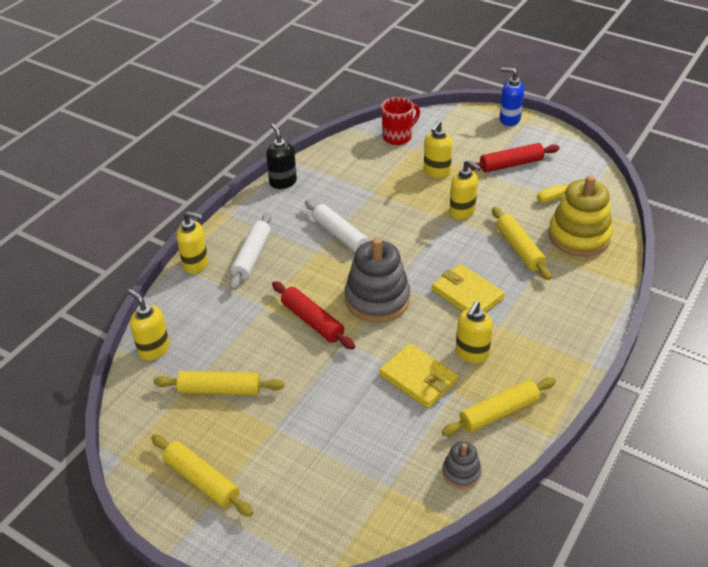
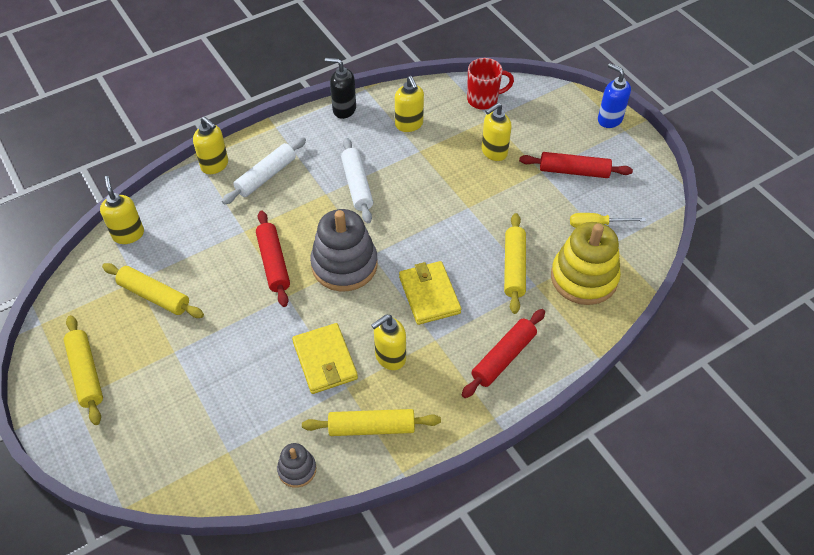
camera: 25 degrees right, 10 degrees up
(283, 182) = (344, 109): black soap dispenser -> black soap dispenser turned 75 degrees counterclockwise
(462, 212) = (487, 205): yellow soap dispenser -> yellow soap dispenser (409, 124)
(563, 317) = (503, 357): none -> red rolling pin

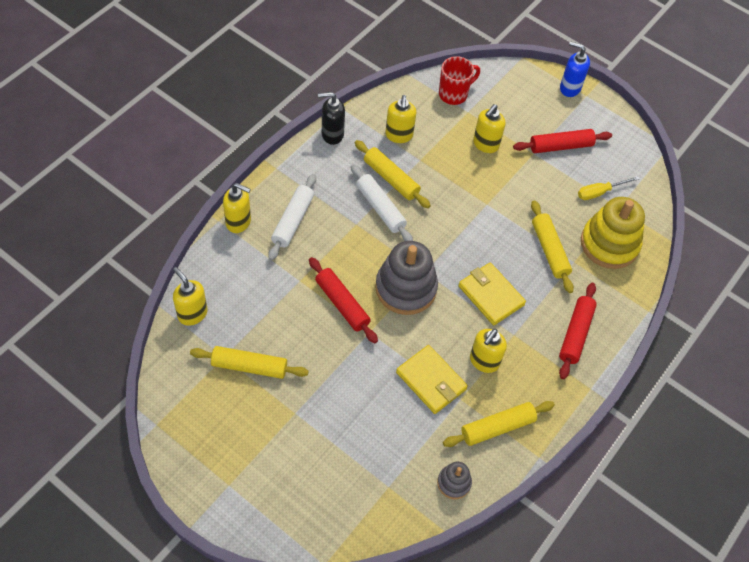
camera: 25 degrees left, 5 degrees up
(86, 373) = (225, 457): yellow rolling pin -> yellow rolling pin (391, 179)
(409, 124) = (399, 135): yellow soap dispenser -> yellow soap dispenser turned 45 degrees clockwise

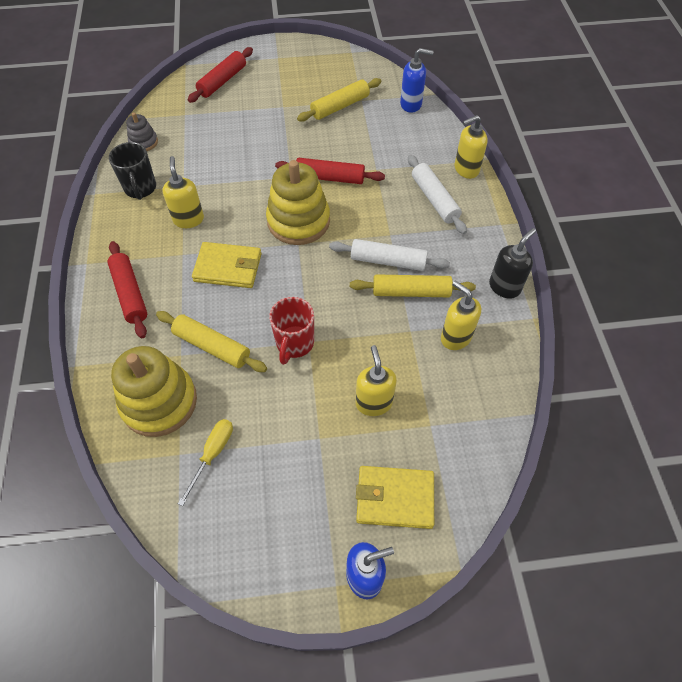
camera: 140 degrees right, 0 degrees up
(192, 314) = (411, 104): yellow soap dispenser -> blue soap dispenser
(406, 288) = (298, 221): grey stacking toy -> yellow stacking toy
(431, 381) = (215, 181): yellow wallet -> yellow wallet (394, 498)
(454, 94) = (466, 433): red mug -> red mug (294, 344)
(497, 427) = (140, 189): yellow rolling pin -> black mug
(561, 146) = (300, 475): red rolling pin -> red rolling pin (222, 81)

